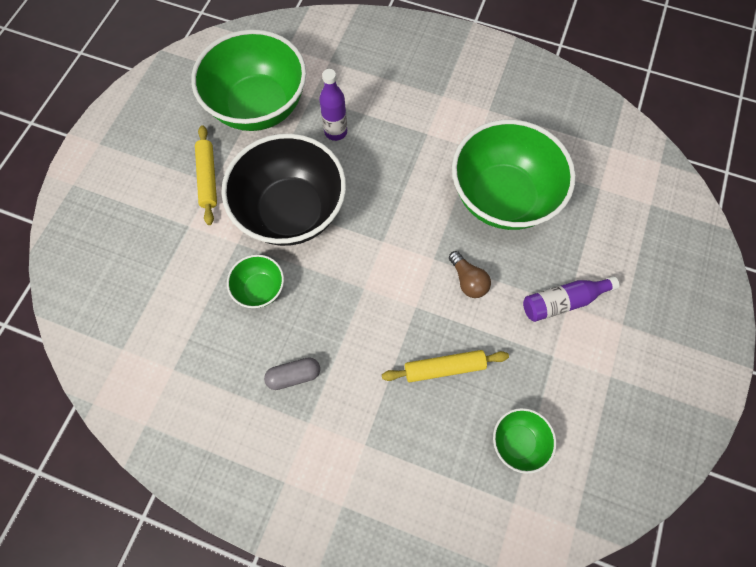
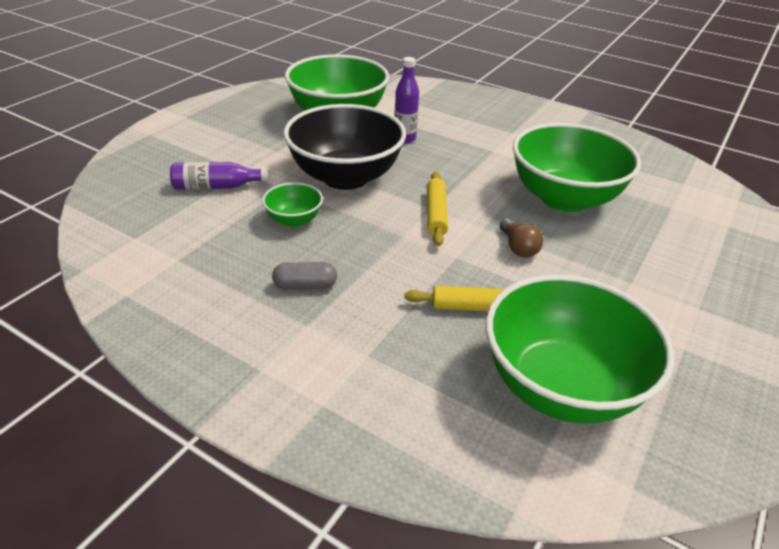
camera: 10 degrees right, 30 degrees down
(208, 178) = (274, 147): yellow rolling pin -> yellow rolling pin (436, 214)
(518, 442) = (560, 386): green bowl -> green bowl, size x2.19
(563, 301) = (626, 279): purple bottle -> purple bottle (217, 186)

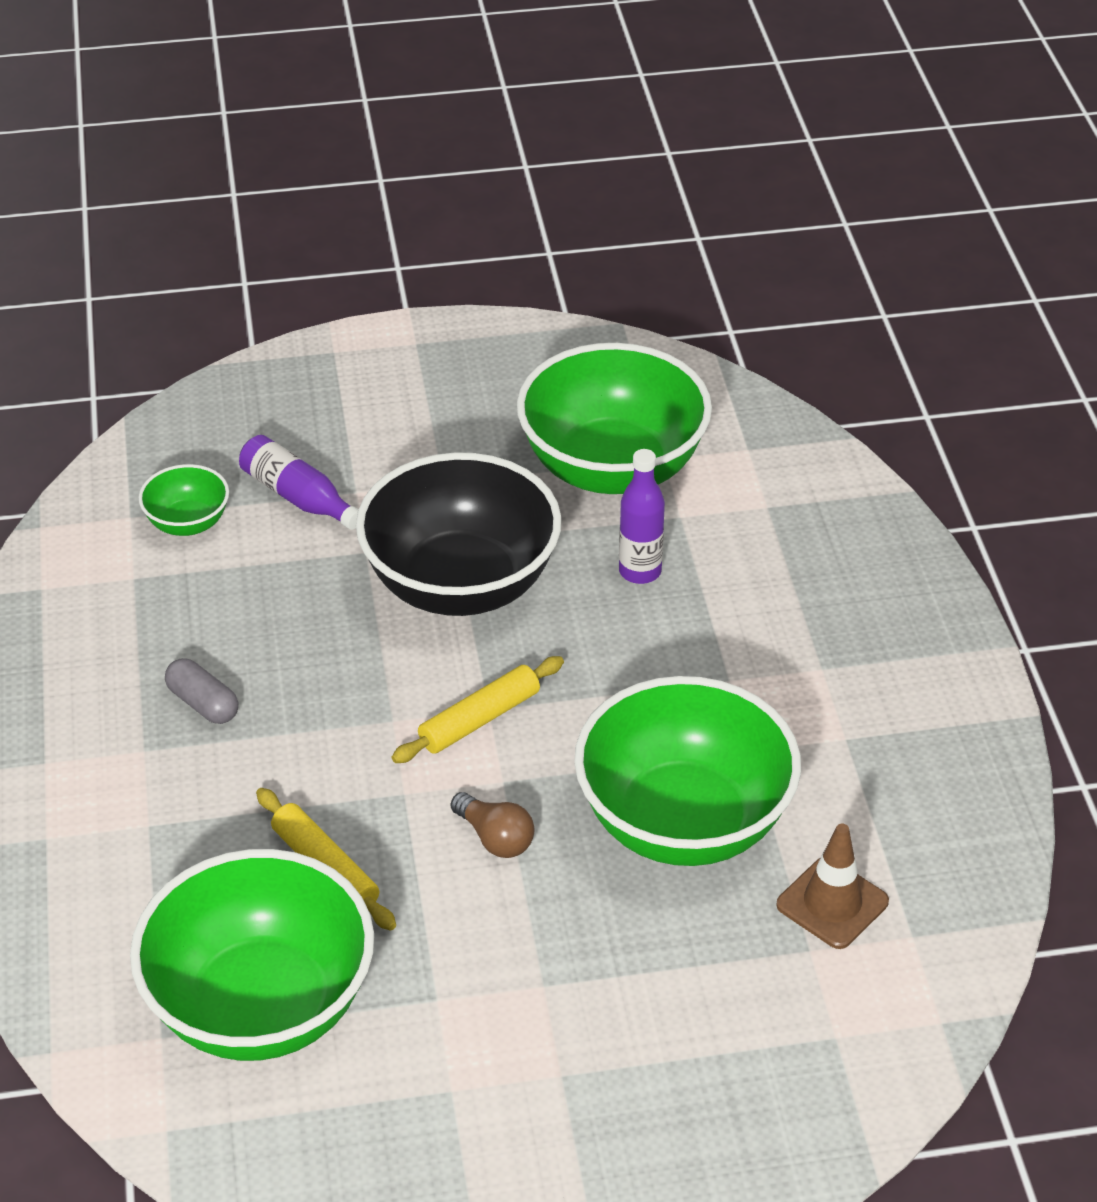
camera: 50 degrees right, 5 degrees up
(294, 220) = (311, 608): green bowl -> green bowl (188, 523)
(518, 247) = (495, 838): brown light bulb -> brown light bulb turned 75 degrees counterclockwise
(648, 190) = (832, 903): none -> brown traffic cone

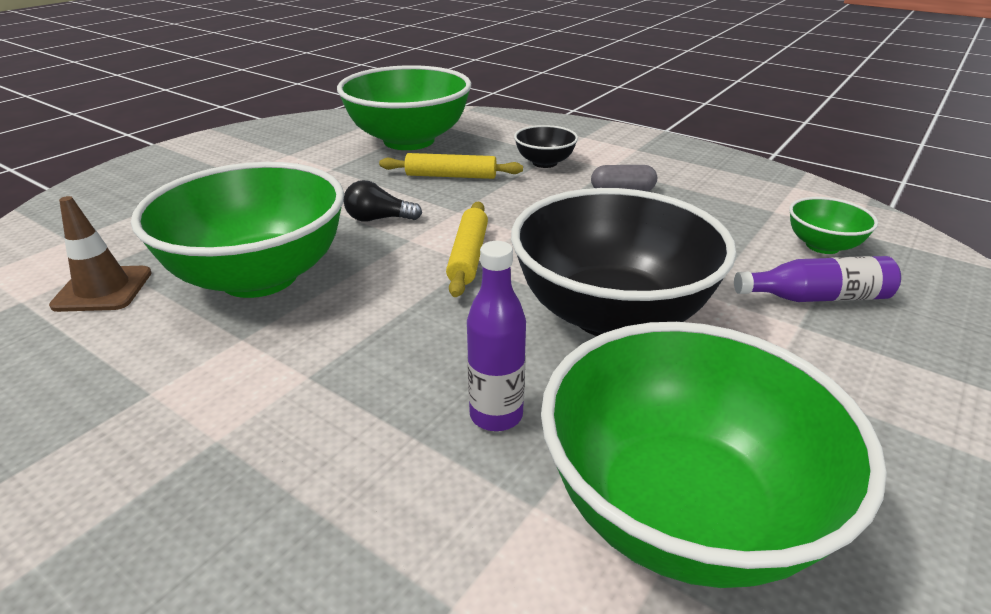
camera: 135 degrees right, 10 degrees down
(188, 815) = (544, 163): none -> black bowl
(495, 838) = (378, 219): brown light bulb -> black light bulb

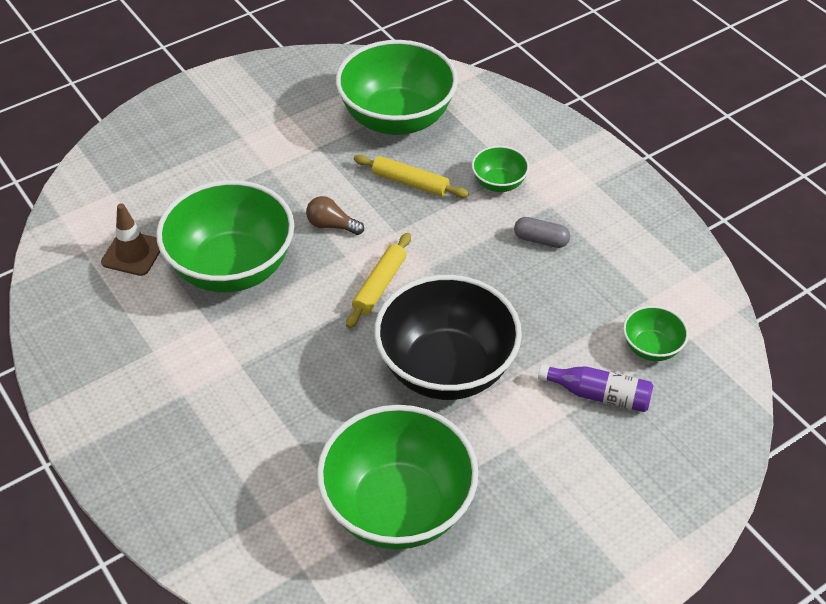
camera: 20 degrees right, 15 degrees up
(378, 219) = (332, 225): black light bulb -> brown light bulb
(496, 415) = (334, 423): purple bottle -> none
(544, 163) = (499, 183): black bowl -> green bowl

